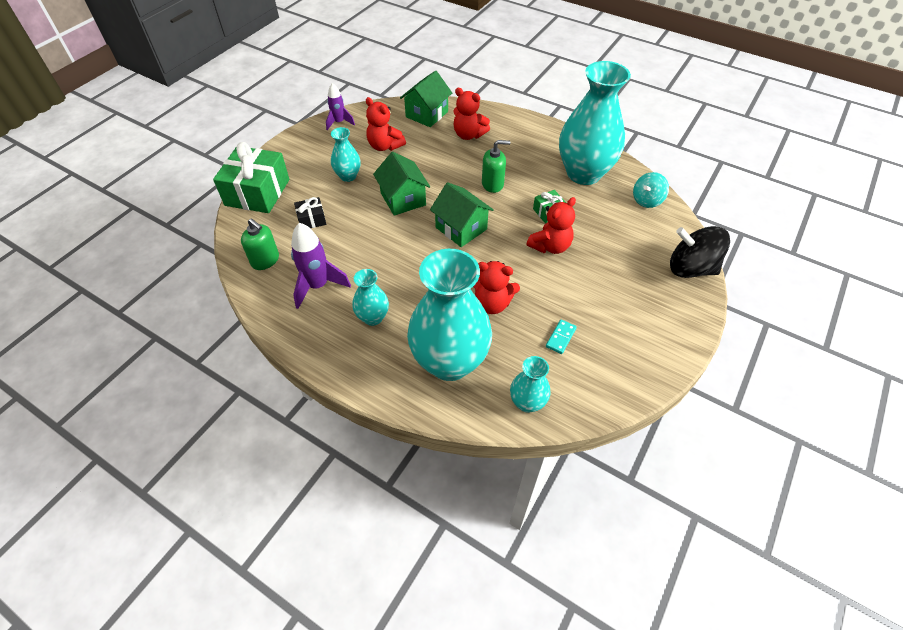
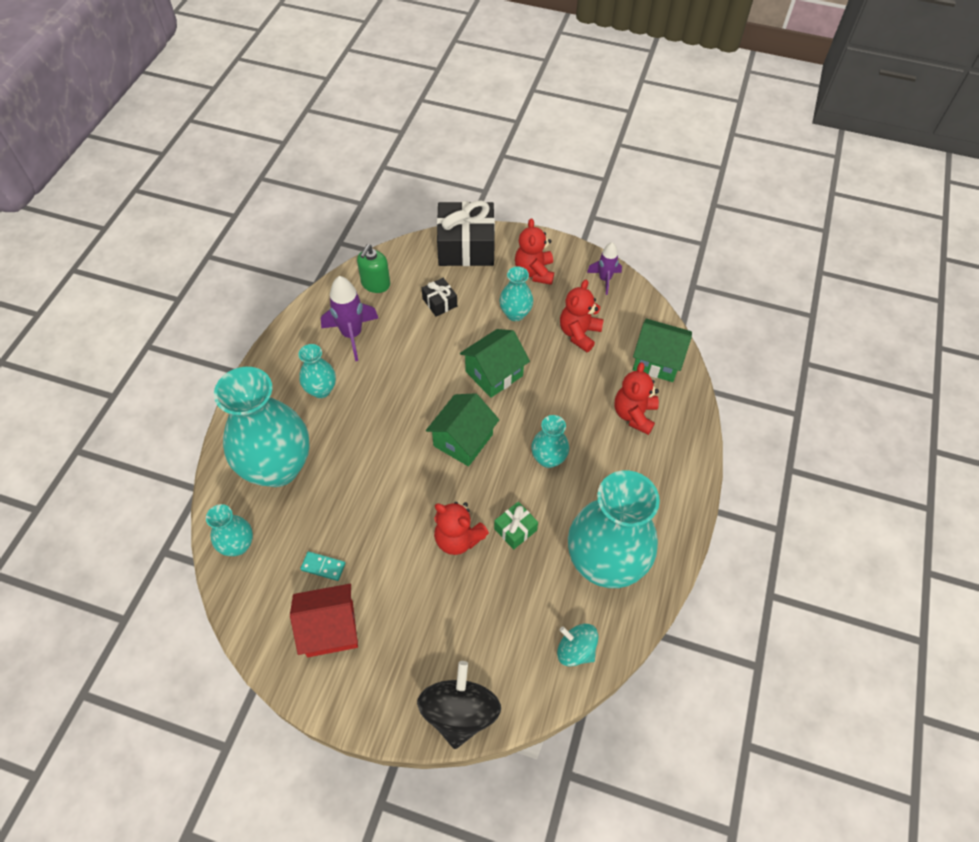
camera: 75 degrees right, 5 degrees up
(257, 192) = (466, 247): green gift -> black gift
(492, 184) = (548, 459): green soap dispenser -> turquoise vase
(492, 303) = (358, 491): red teddy bear -> red teddy bear (534, 272)
(619, 339) = (330, 629): none -> red house

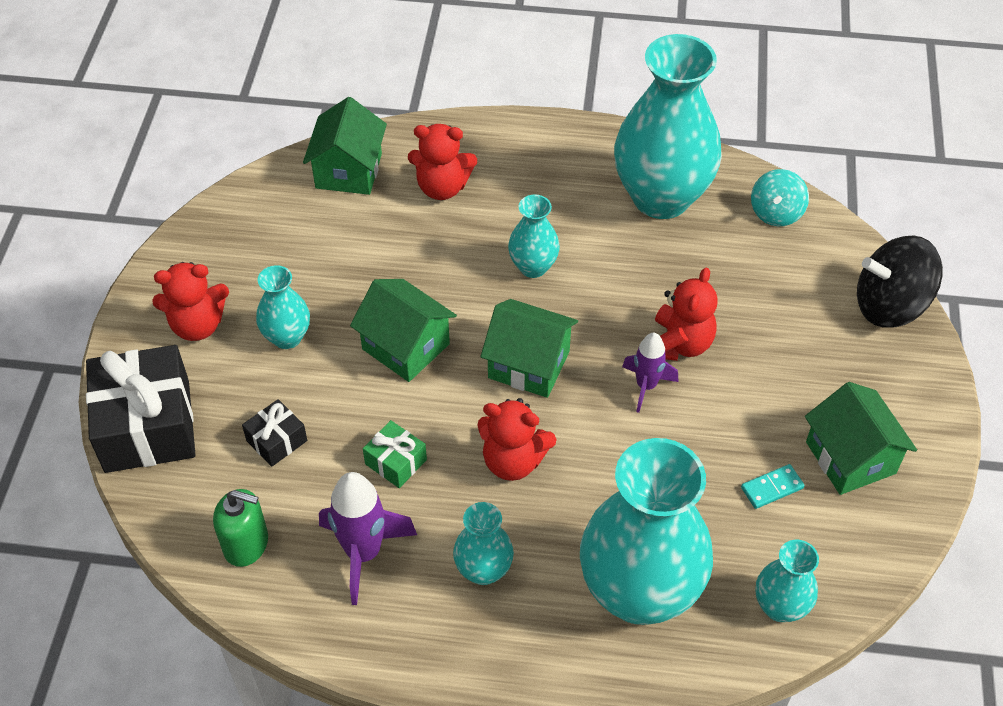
camera: 100 degrees left, 5 degrees down
(323, 566) = (772, 488): turquoise domino -> turquoise domino turned 60 degrees clockwise
(330, 629) = (850, 457): red house -> green house
(515, 529) = (646, 287): green gift -> green gift (396, 462)
(579, 333) = (314, 257): red teddy bear -> red teddy bear (513, 461)
(604, 279) = (205, 238): purple rocket -> purple rocket (646, 386)

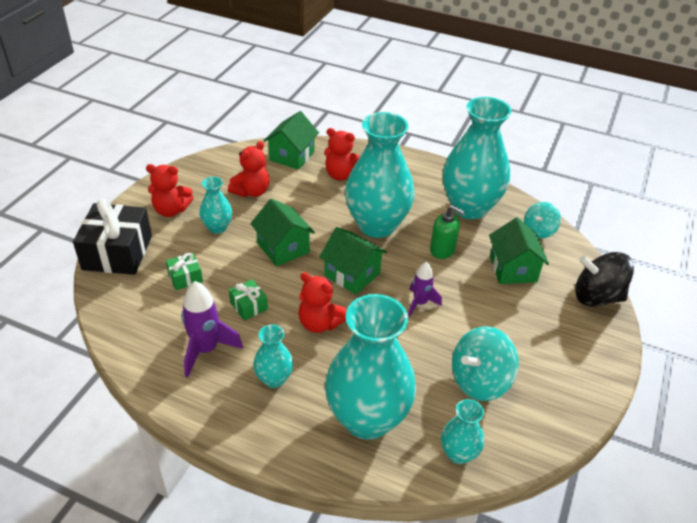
camera: 15 degrees right, 10 degrees down
(246, 544) = (140, 327): green soap dispenser -> green soap dispenser (442, 250)
(277, 440) = (185, 278): black gift -> green gift
(533, 267) = (377, 225): turquoise vase -> turquoise vase, size x2.13
(679, 344) = (450, 286): red teddy bear -> red teddy bear (251, 191)
(772, 488) = (480, 381): turquoise domino -> turquoise spinning top
(850, 457) = (539, 377): green house -> green house (513, 269)

